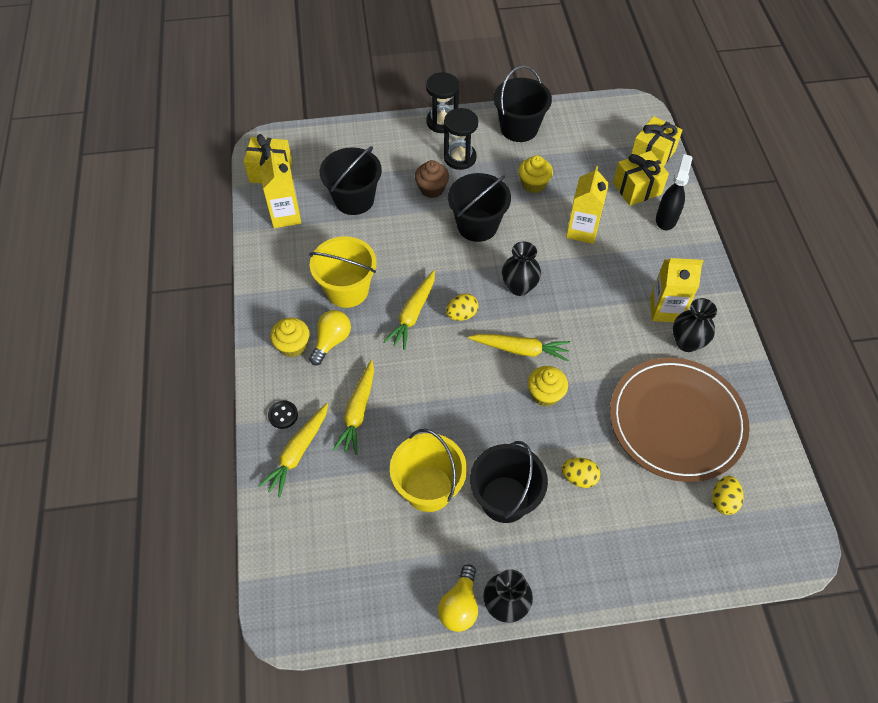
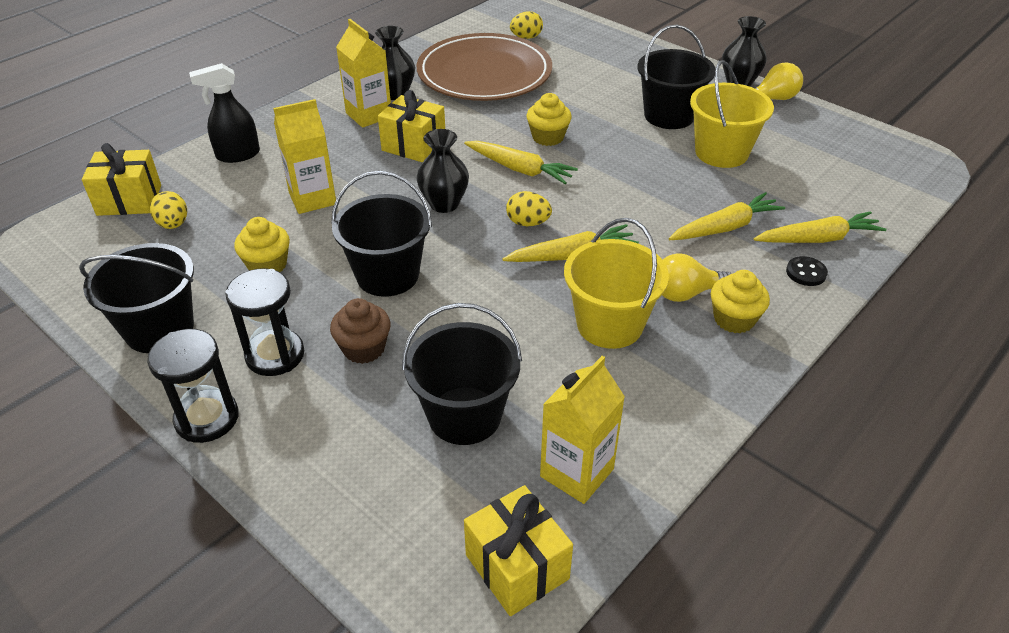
camera: 130 degrees left, 15 degrees down
(520, 349) = (520, 169): yellow carrot -> yellow carrot turned 150 degrees clockwise
(579, 478) = (598, 93): yellow egg -> yellow egg (173, 224)
(637, 188) = (203, 189): yellow gift -> yellow gift (414, 146)

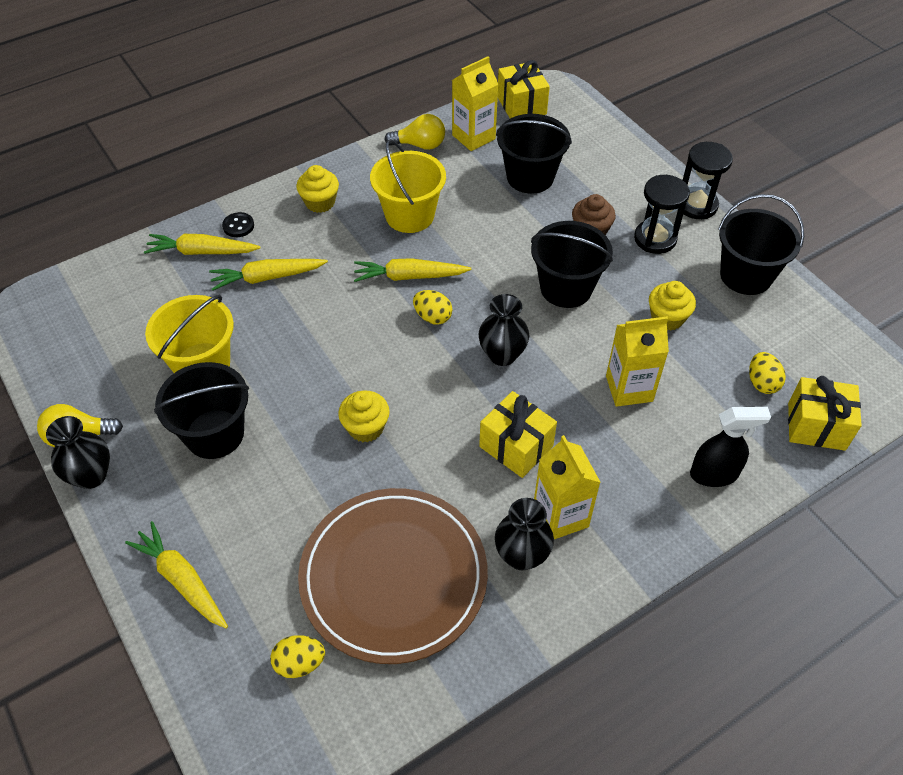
camera: 165 degrees left, 10 degrees up
(520, 169) = (415, 385): yellow carrot -> yellow carrot (182, 580)
(686, 293) = (340, 227): yellow light bulb -> yellow light bulb (420, 145)

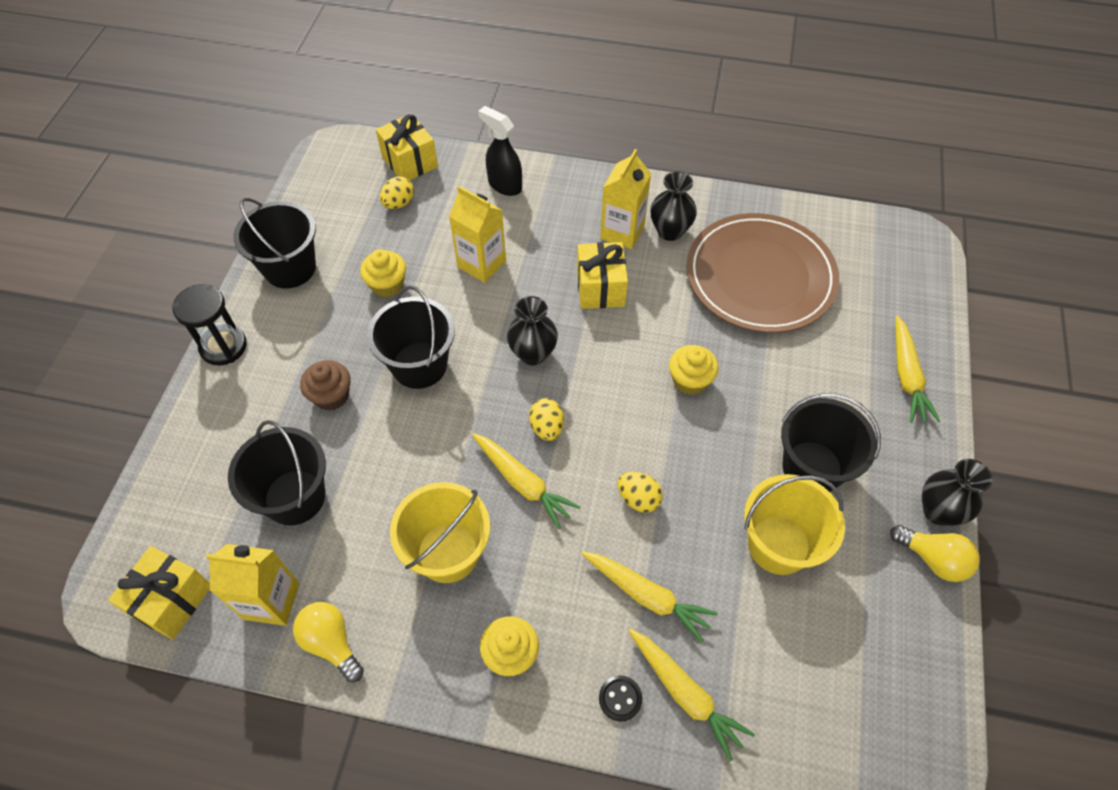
camera: 135 degrees left, 5 degrees up
(299, 663) = (858, 275): yellow egg -> yellow egg (638, 499)
(655, 239) = (298, 347): black hourglass -> none

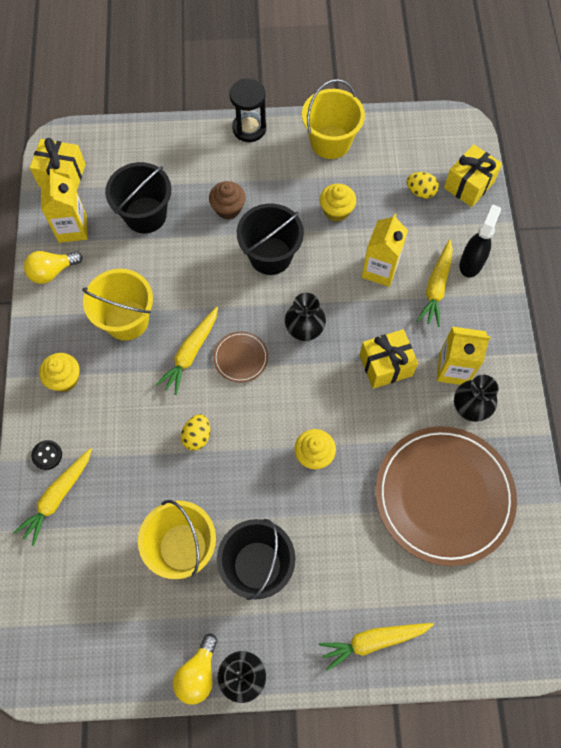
camera: 75 degrees right, 10 degrees up
(290, 268) = (330, 142): black bucket -> yellow bucket
(331, 643) = (52, 272): yellow light bulb -> yellow light bulb turned 150 degrees counterclockwise
(547, 428) = (241, 358): yellow egg -> brown plate
(647, 596) = (122, 458): yellow carrot -> yellow carrot (436, 287)

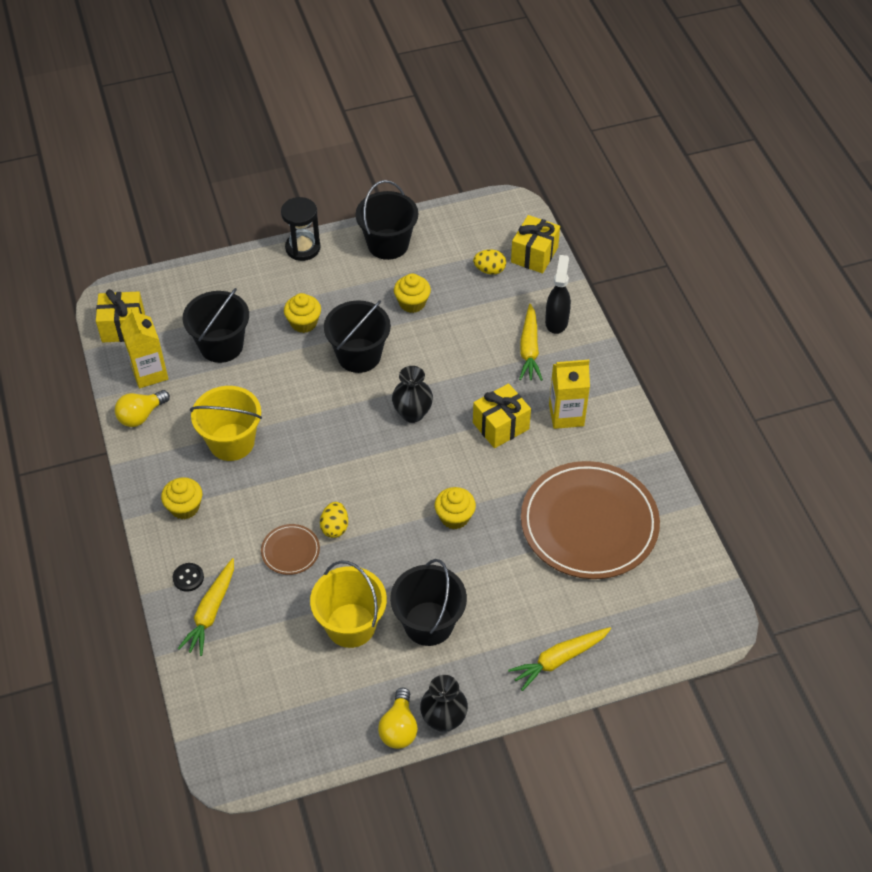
camera: 15 degrees left, 15 degrees down
(190, 353) = (305, 457): yellow carrot -> none
(228, 208) = (303, 323): brown cupcake -> yellow cupcake
(241, 358) = (357, 450): brown plate -> brown plate (290, 551)
(330, 142) = (388, 244): yellow bucket -> black bucket
(380, 270) = (470, 345): yellow carton -> none
(469, 409) = (591, 445): black vase -> none

